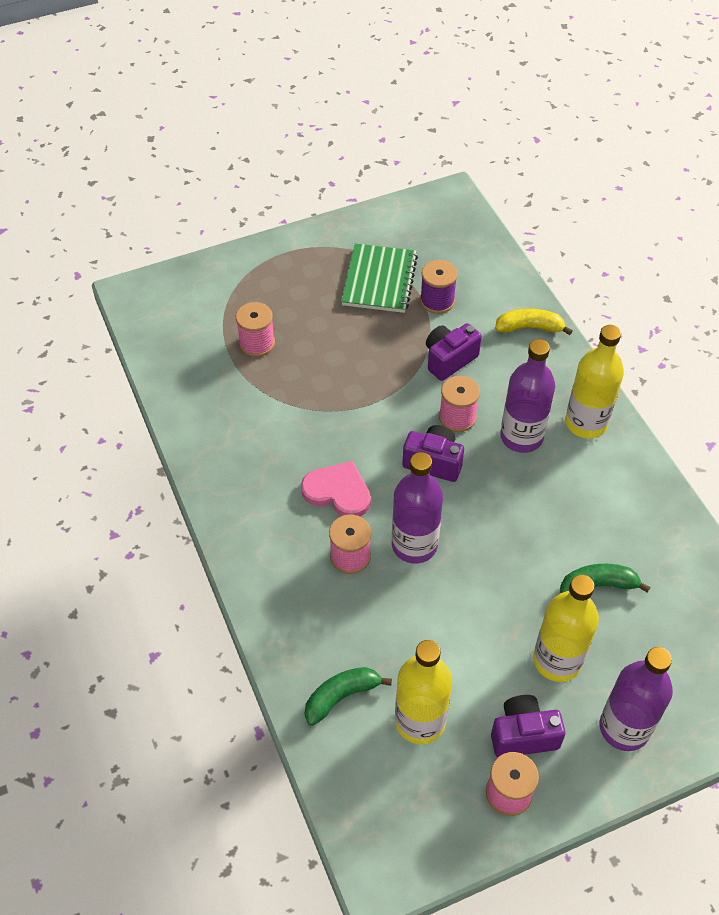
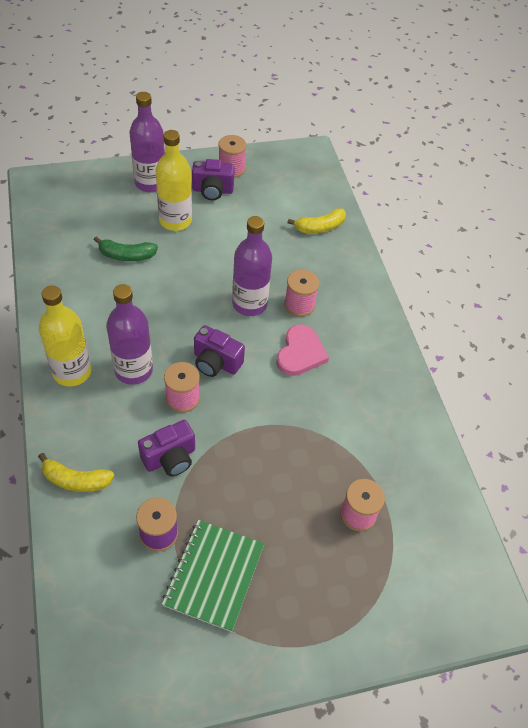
camera: 175 degrees left, 0 degrees up
(338, 492) = (300, 353): pink heart -> pink heart turned 105 degrees counterclockwise
(341, 696) = (320, 227): green banana -> yellow banana
(420, 721) = (273, 207): yellow bottle -> none

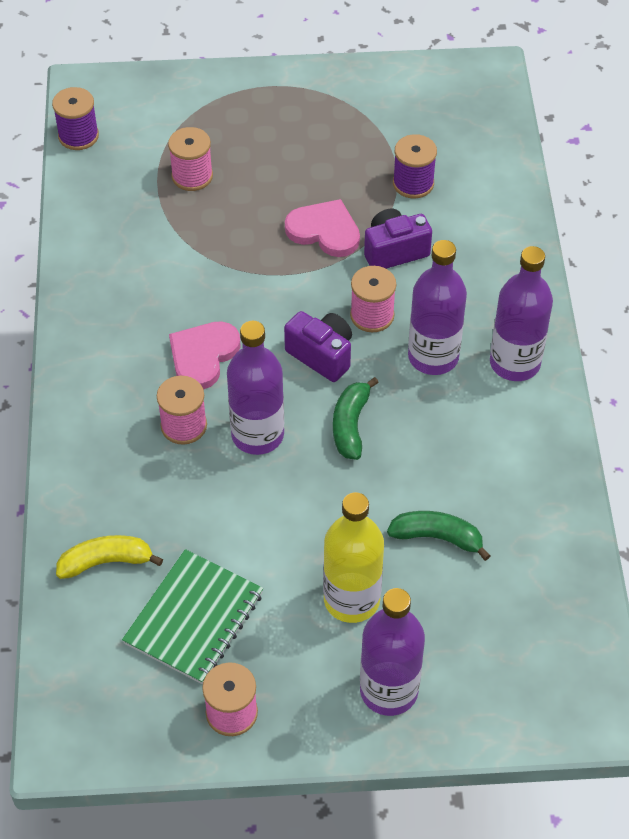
camera: 165 degrees left, 0 degrees up
(72, 372) = (515, 363): yellow bottle -> purple bottle
(76, 480) = (504, 241): yellow banana -> none
(188, 316) = (350, 425): none -> green banana
(212, 190) = (276, 661): purple camera -> none
(213, 575) = (360, 144): green notebook -> green notebook (194, 618)
(231, 471) = (324, 231): none -> pink heart
(474, 546) = (78, 136): none -> purple spool

